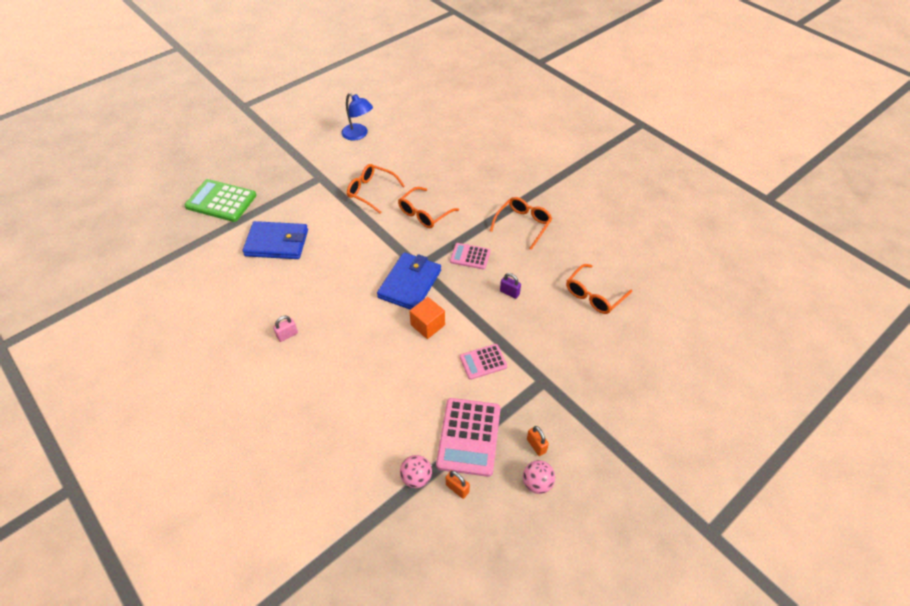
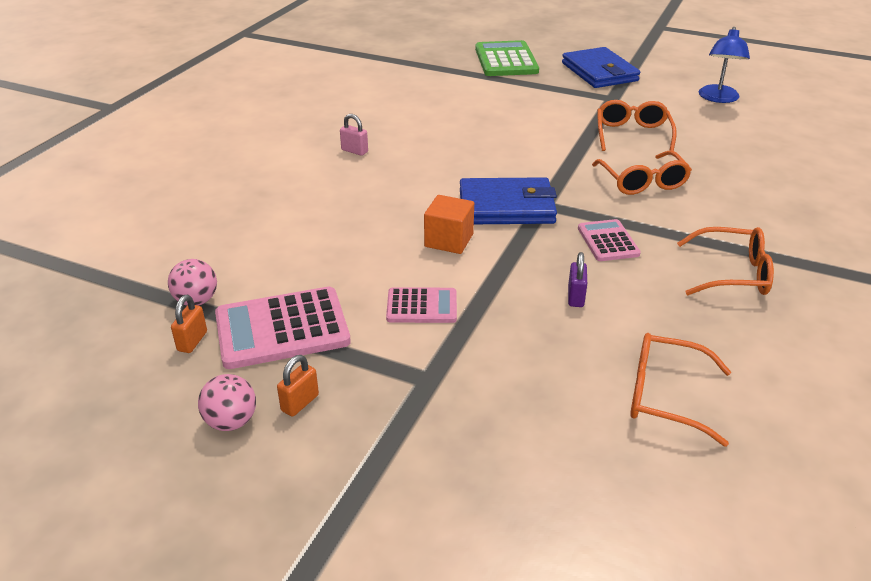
camera: 65 degrees right, 15 degrees down
(277, 243) = (480, 105): blue wallet -> blue wallet (599, 72)
(424, 214) = (643, 182): orange glasses -> orange glasses turned 120 degrees counterclockwise
(483, 362) = (422, 306): pink calculator -> pink calculator turned 135 degrees clockwise

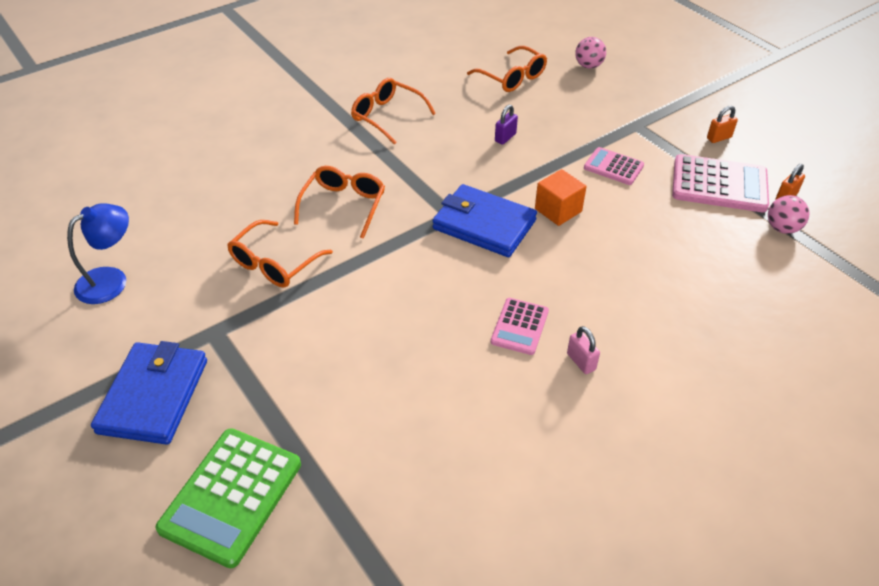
camera: 150 degrees left, 10 degrees up
(231, 422) = (762, 141): pink ball -> pink ball (588, 66)
(608, 241) = (438, 166): pink calculator -> pink calculator (519, 326)

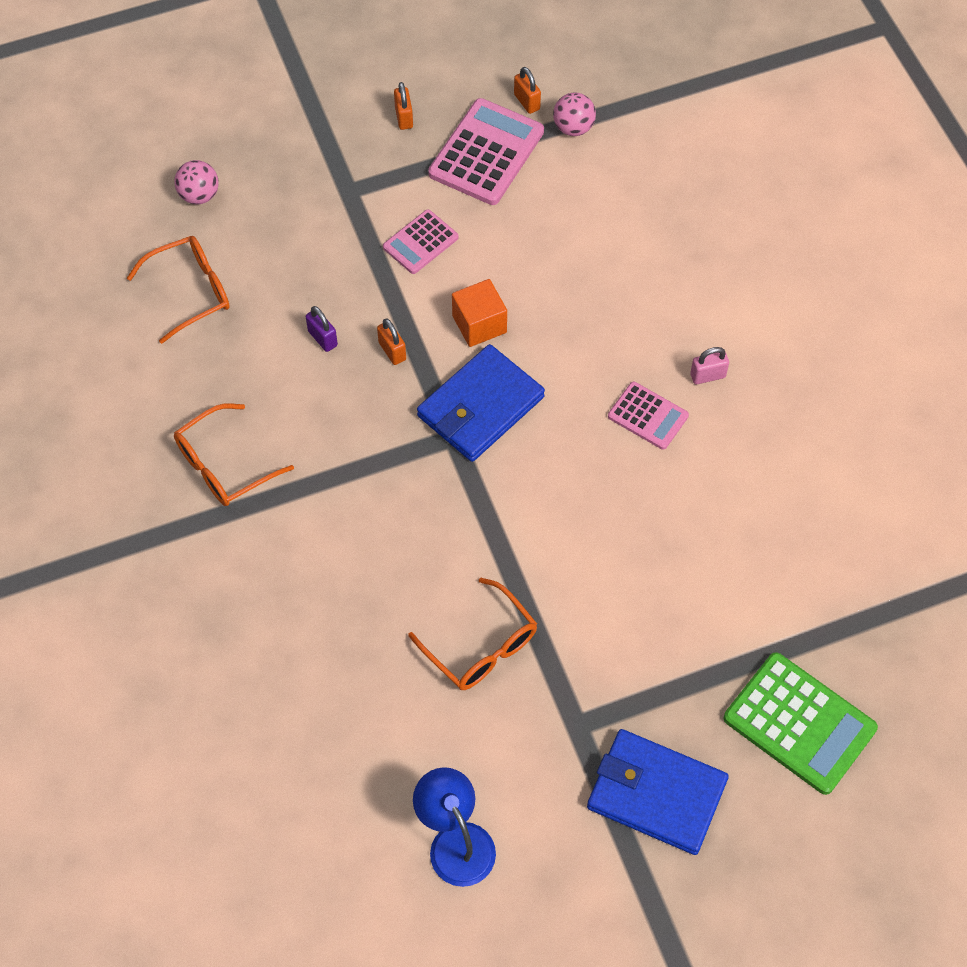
camera: 75 degrees left, 15 degrees up
(344, 205) = (396, 552): orange glasses -> none
(511, 171) = (392, 351): none -> orange padlock

